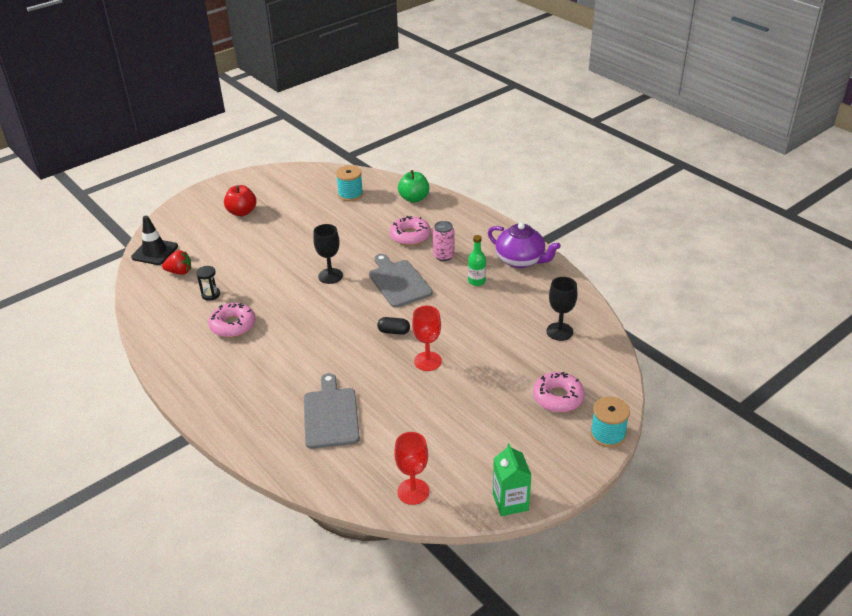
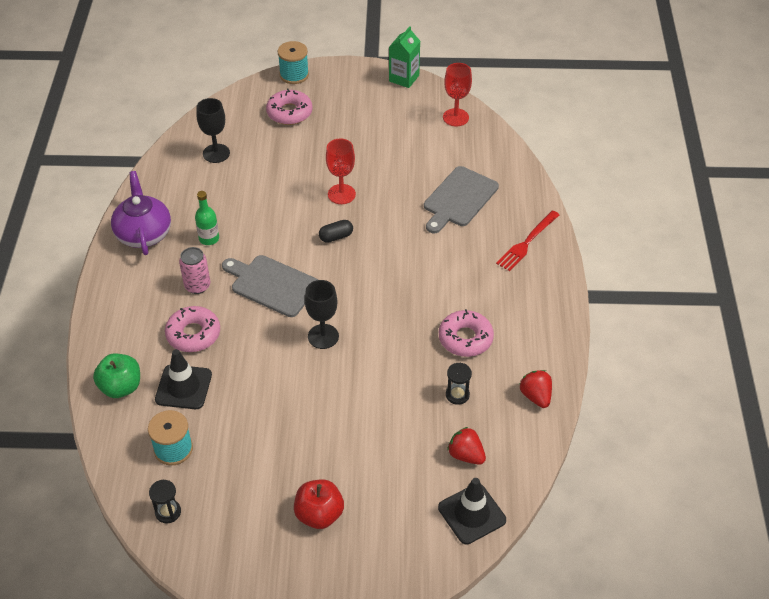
camera: 140 degrees left, 10 degrees up
(155, 321) = (536, 396): none -> red strawberry
(241, 414) = (527, 242): none -> red fork
(321, 177) = (168, 512): none -> black hourglass
(381, 215) = (183, 387): none -> black traffic cone
(394, 331) = (336, 237): black capsule -> black capsule turned 75 degrees counterclockwise
(398, 282) = (272, 284): grey cutting board -> grey cutting board turned 105 degrees clockwise

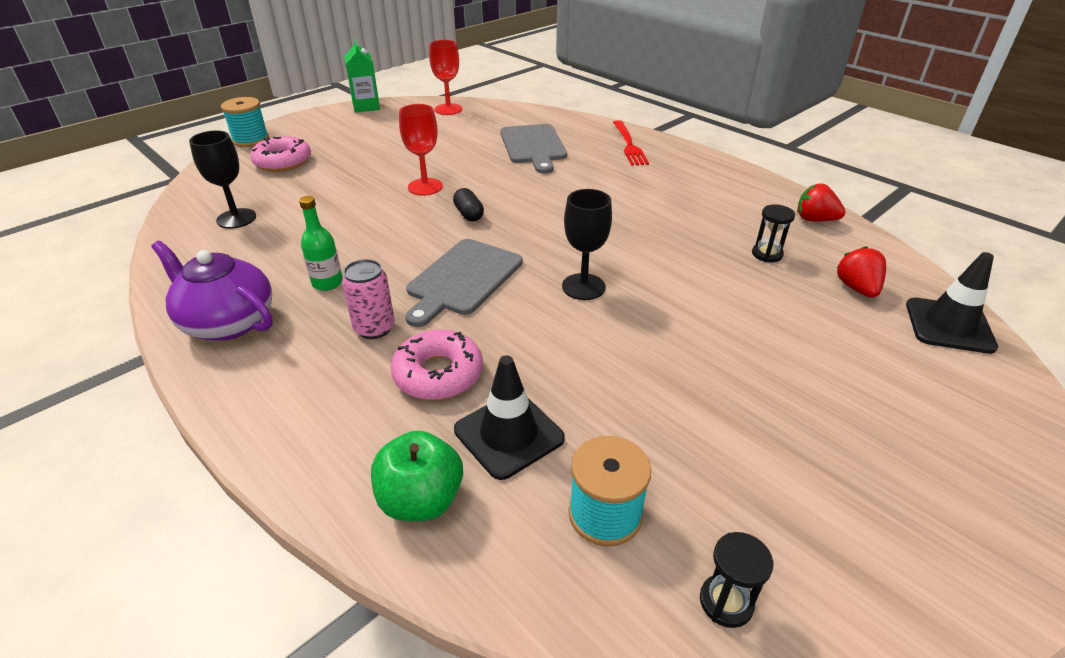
camera: 45 degrees left, 10 degrees down
(272, 284) = (462, 279): grey cutting board -> grey cutting board turned 45 degrees counterclockwise
(319, 514) = (863, 437): red apple -> none
(336, 237) = (468, 214): black capsule -> black capsule turned 45 degrees counterclockwise
(465, 338) = (699, 217): pink donut -> none
(466, 455) = (857, 288): red strawberry -> red strawberry turned 90 degrees clockwise

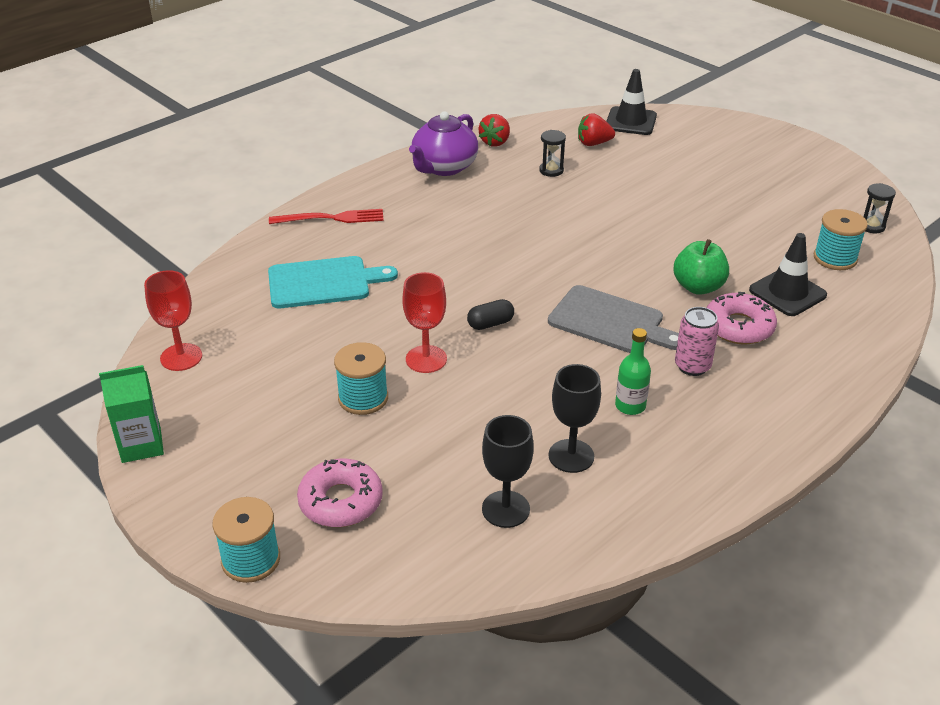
camera: 90 degrees left, 0 degrees up
(228, 322) = (706, 461): purple teapot -> purple teapot (444, 167)
(385, 165) = (363, 398): none -> turquoise spool
(421, 500) = (854, 325): green apple -> green apple (698, 287)
(533, 146) = (323, 282): grey cutting board -> turquoise cutting board
(583, 287) = (611, 257): black goblet -> black goblet (571, 456)

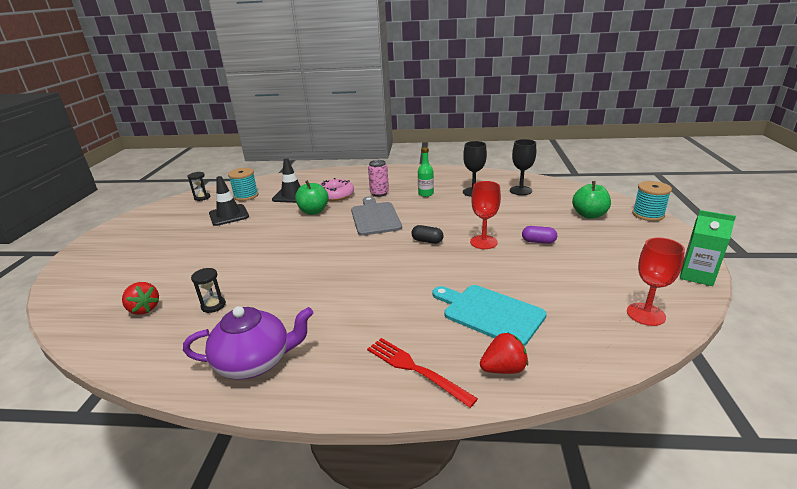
camera: 130 degrees left, 10 degrees down
(341, 501) = (589, 215): pink donut -> green apple
(363, 398) = (538, 241): turquoise spool -> purple capsule
(495, 142) = (175, 361): red strawberry -> red strawberry (503, 369)
(631, 121) = (83, 311): black traffic cone -> black traffic cone (229, 215)

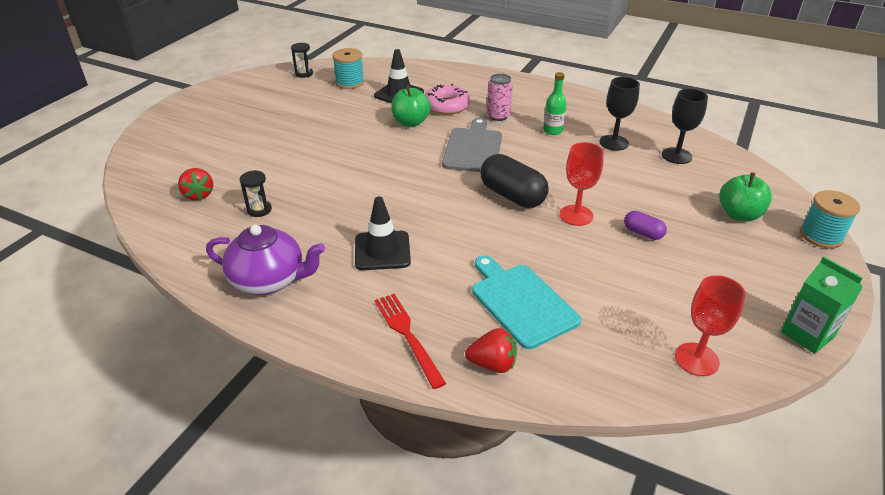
camera: 20 degrees right, 10 degrees up
(229, 215) = (320, 105): black traffic cone -> black traffic cone (382, 251)
(427, 241) = (512, 196): black capsule -> black capsule, size x1.92

